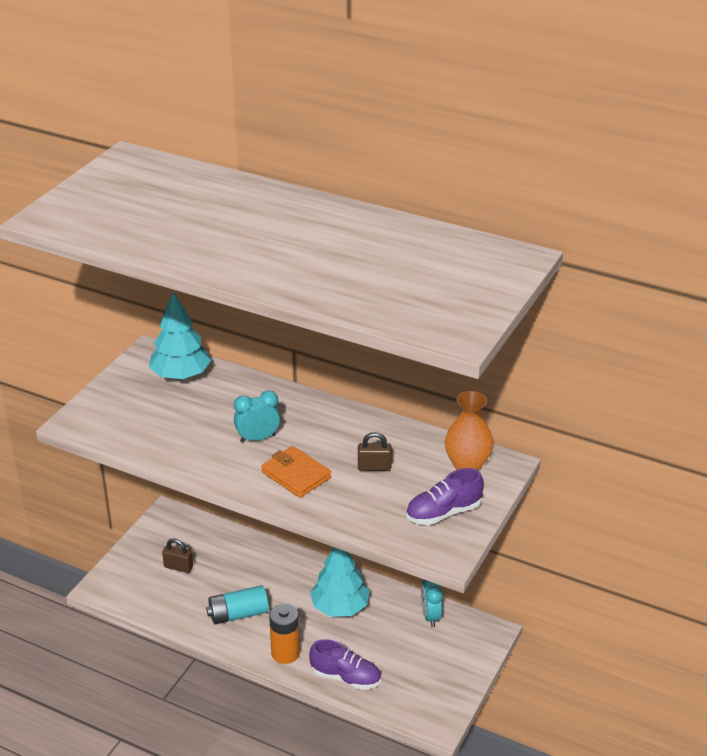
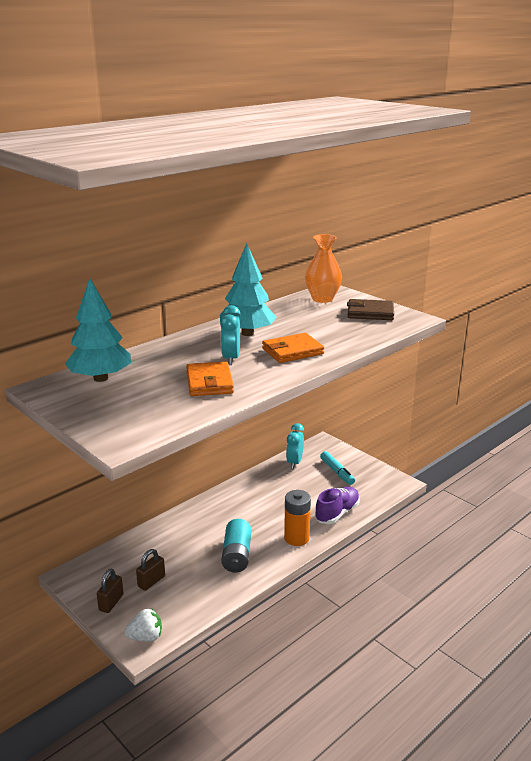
camera: 70 degrees left, 10 degrees down
(108, 588) = (146, 637): none -> white strawberry
(198, 439) = (209, 382): none -> orange wallet
(340, 607) = (261, 500): turquoise tree -> turquoise tree (247, 333)
(374, 467) = (303, 325): brown padlock -> brown padlock (111, 602)
(430, 616) = (294, 462): turquoise clock -> turquoise clock turned 90 degrees clockwise
(430, 659) = (337, 472): none -> turquoise marker
(443, 513) = (370, 313): purple shoe -> brown wallet

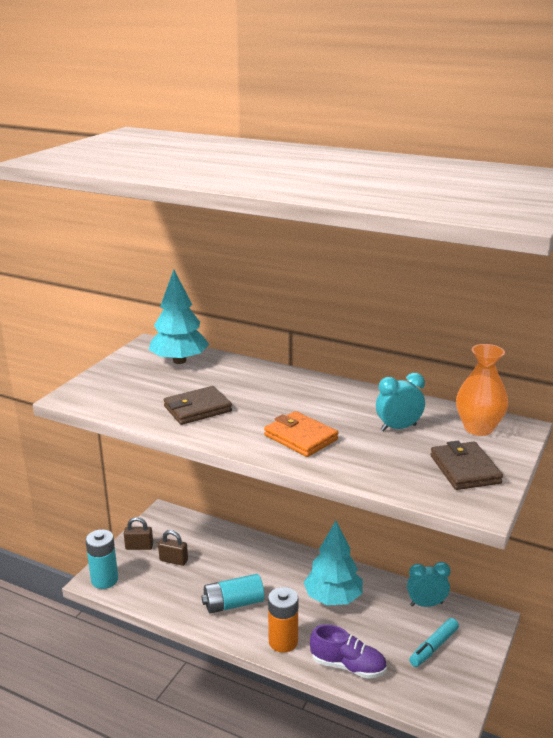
camera: 70 degrees right, 0 degrees up
(146, 637) = (104, 580): white strawberry -> turquoise battery
(209, 382) = (197, 409): orange wallet -> brown wallet
(231, 359) = (258, 408): turquoise clock -> turquoise clock (398, 428)
(247, 333) = (329, 403): turquoise tree -> turquoise tree (333, 598)

